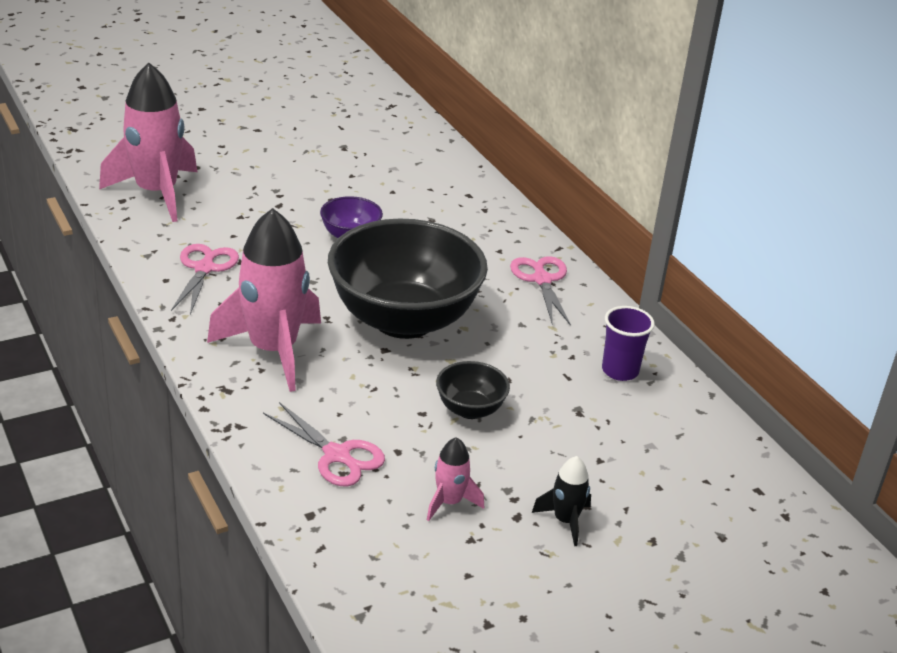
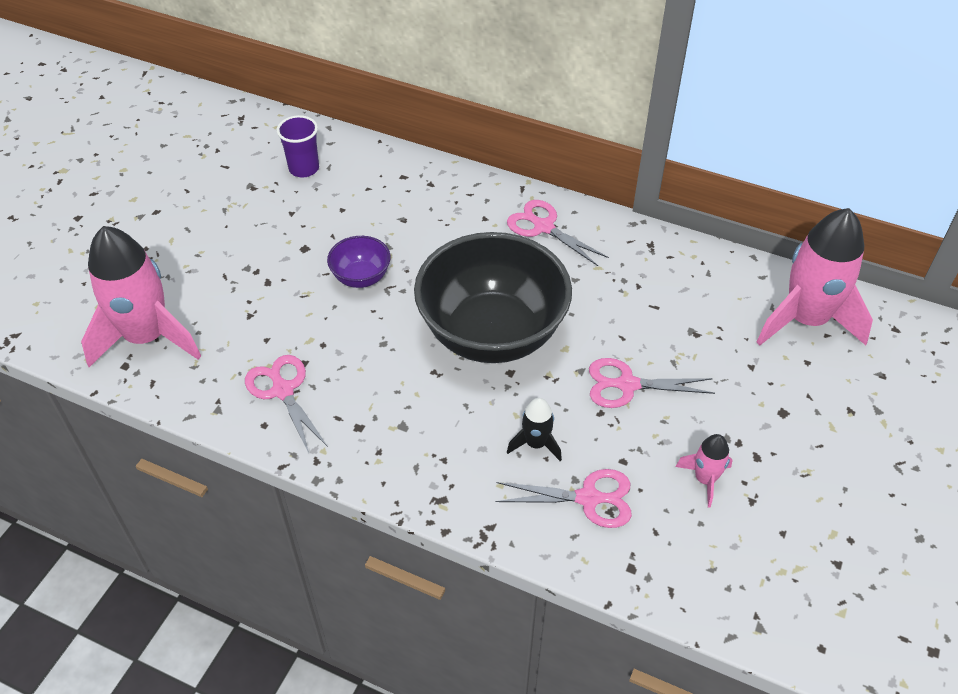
camera: 35 degrees left, 15 degrees up
(273, 350) = (432, 434): pink rocket -> pink rocket (806, 320)
(470, 409) = (627, 385): black bowl -> pink scissors
(565, 521) = (787, 436): black rocket -> black rocket (536, 444)
(620, 371) = (680, 277): purple cup -> purple cup (304, 169)

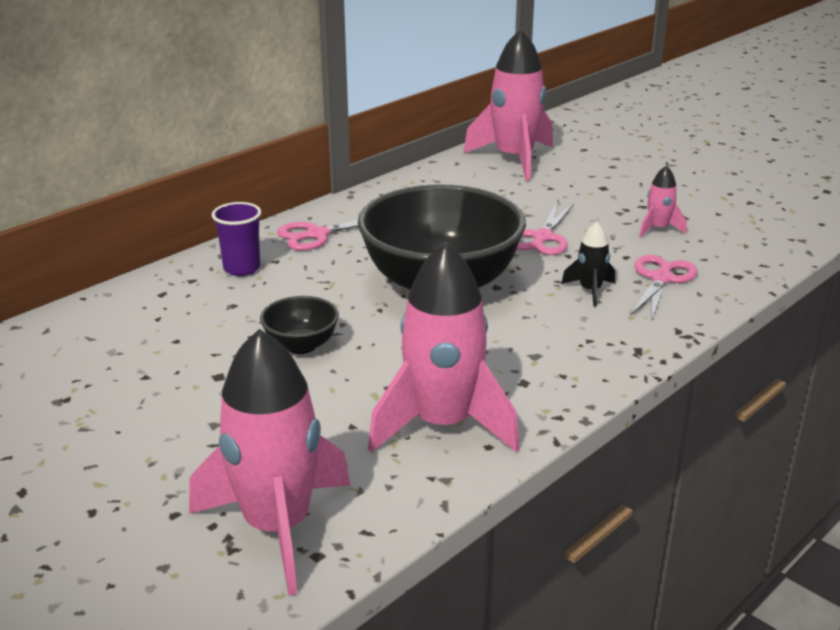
camera: 70 degrees left, 20 degrees down
(283, 390) = (443, 424): pink scissors -> pink rocket
(304, 169) = (73, 355): purple cup -> purple cup (242, 268)
(361, 277) = (301, 345): purple bowl -> black bowl

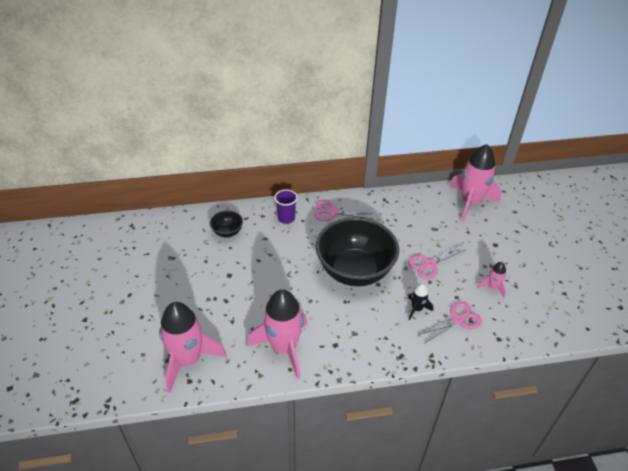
camera: 35 degrees right, 15 degrees up
(301, 345) = (271, 275): black bowl -> black bowl (227, 232)

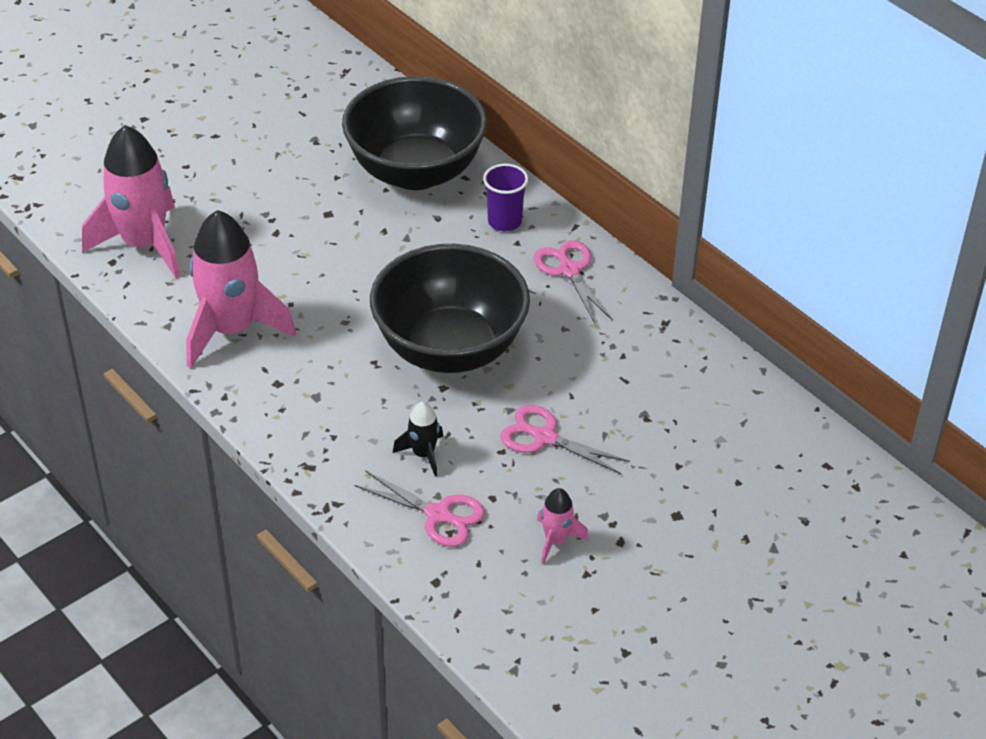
camera: 60 degrees right, 0 degrees up
(227, 232) = (415, 171): black bowl -> black bowl, size x2.31
(470, 203) = (768, 445): pink rocket -> none

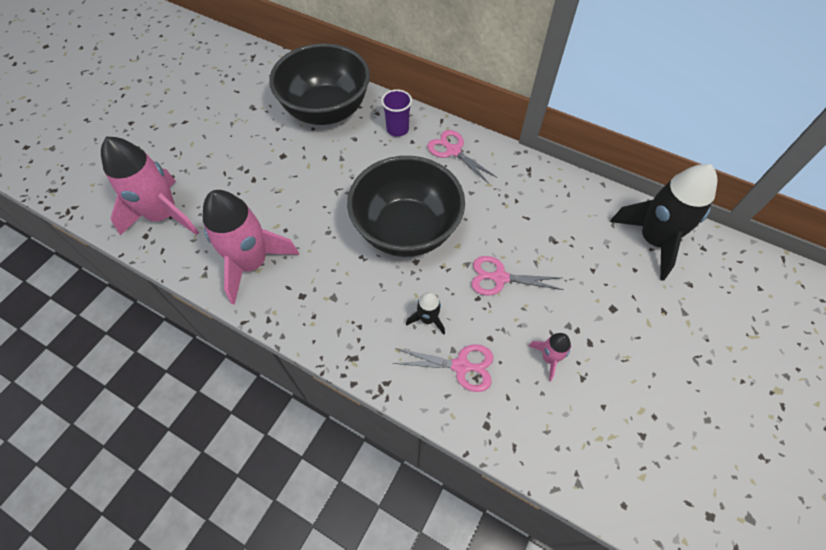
camera: 20 degrees left, 15 degrees up
(788, 457) = (653, 240): none -> black rocket

